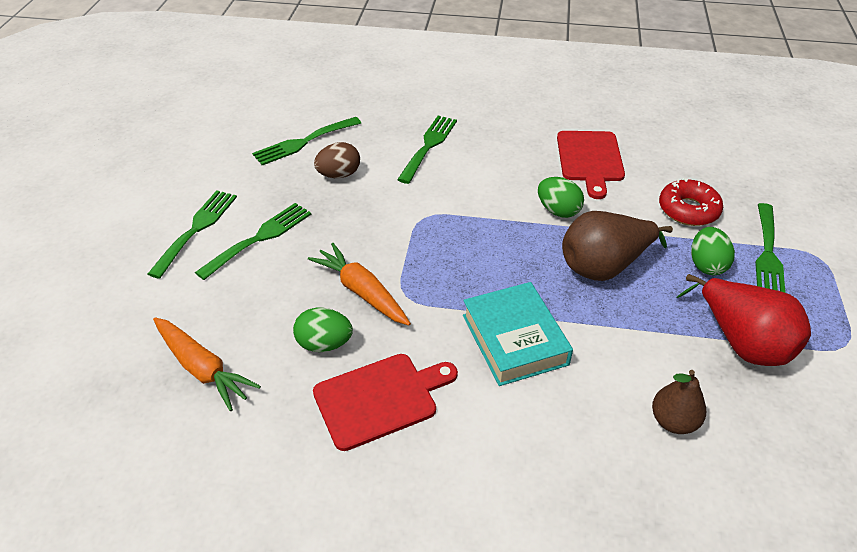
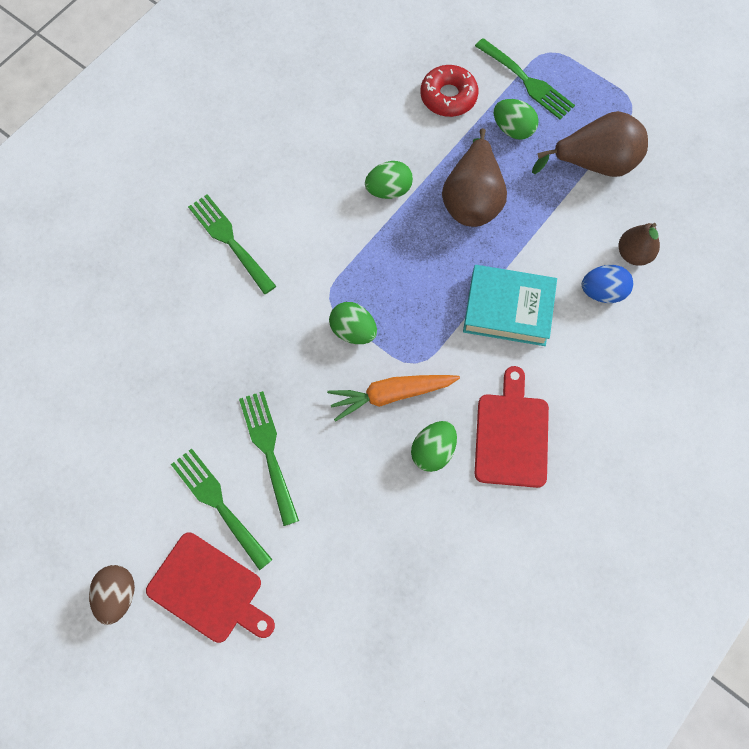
camera: 60 degrees left, 25 degrees up
(202, 368) = (405, 558): orange carrot -> none
(303, 142) = (143, 350): green fork -> none
(339, 175) = (220, 341): brown egg -> brown egg (117, 595)
(405, 243) = (353, 331): none -> green egg
(590, 159) = (340, 122): red cutting board -> red cutting board (209, 590)
(602, 411) = (602, 292): none -> blue egg
(741, 342) = (595, 163): red pear -> brown pear

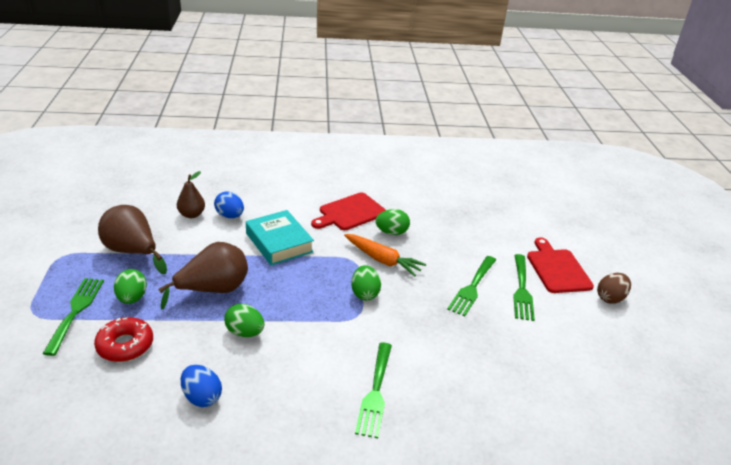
camera: 135 degrees left, 35 degrees down
(340, 118) = (202, 397): none -> blue egg

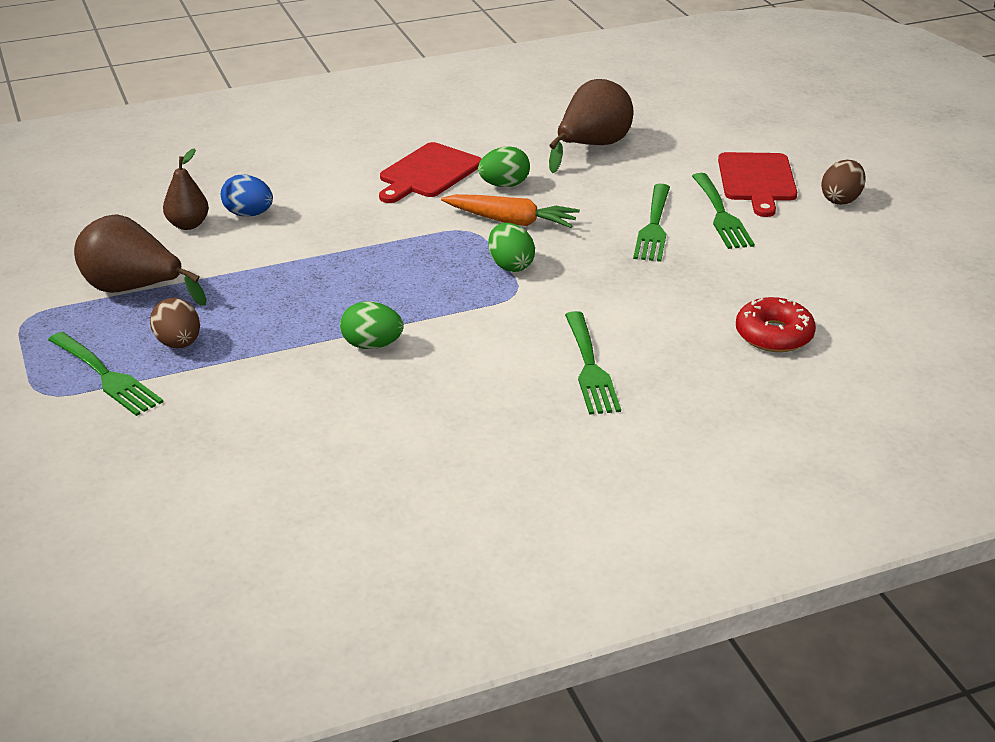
camera: 15 degrees left, 0 degrees up
(76, 311) = (107, 376): green fork -> green fork turned 150 degrees clockwise
(125, 345) = (212, 397): red donut -> red donut (774, 335)
(132, 298) = (178, 343): green egg -> brown egg
(202, 397) = (363, 425): blue egg -> none
(213, 290) = (291, 308): brown pear -> brown pear (592, 147)
(279, 242) = (347, 232): turquoise book -> none
(557, 269) = (757, 180): red cutting board -> red cutting board turned 150 degrees counterclockwise

